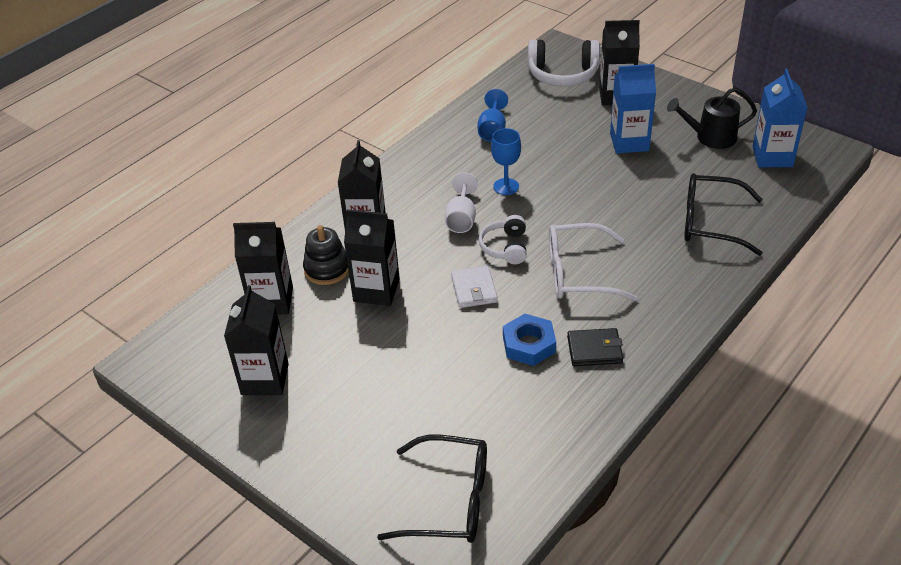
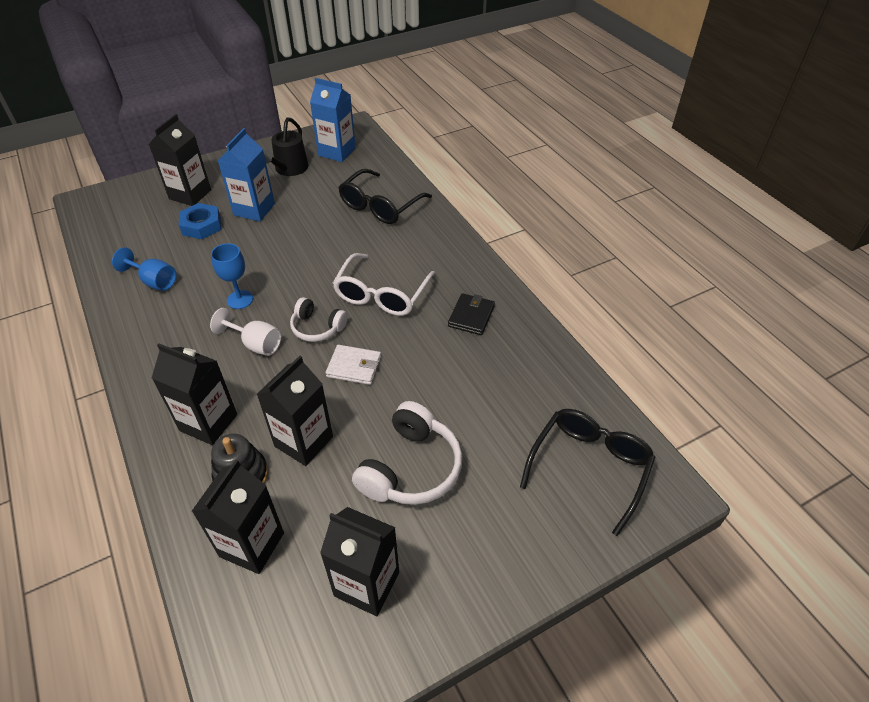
camera: 70 degrees left, 5 degrees up
(529, 344) = (442, 353): blue nut -> blue nut (201, 225)
(562, 74) = (127, 212): white headphones -> white headphones (411, 468)

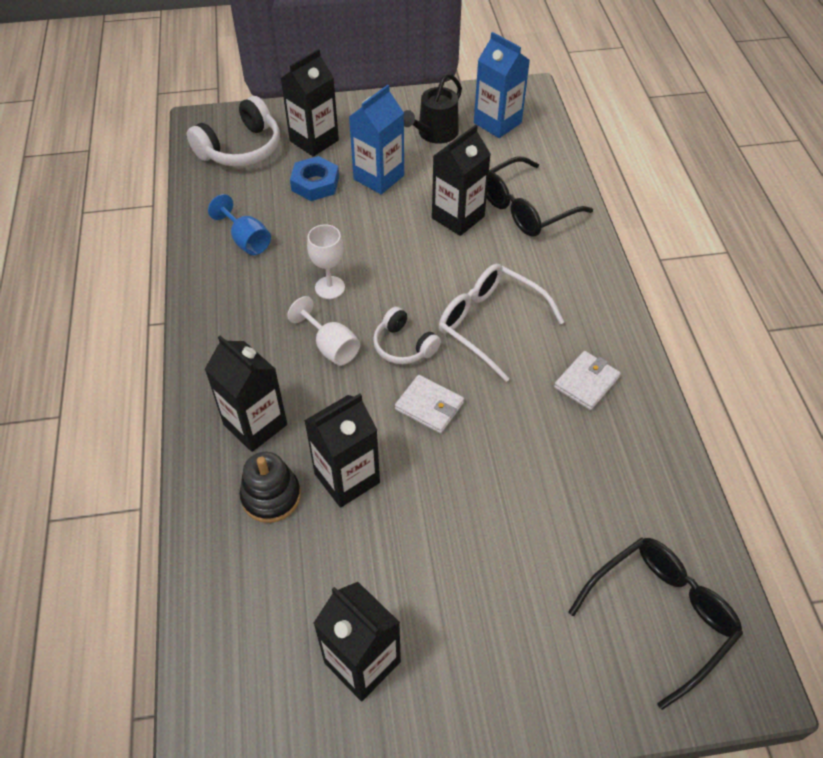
camera: 20 degrees right, 5 degrees up
(240, 299) = (330, 287): blue goblet -> white goblet
(252, 544) = (259, 576): black carton -> black carton (458, 217)
(382, 294) = (490, 324): white glasses -> white glasses turned 90 degrees clockwise
(411, 468) = (452, 547): white headphones -> white headphones (241, 149)
(471, 316) = (586, 382): black wallet -> white wallet

